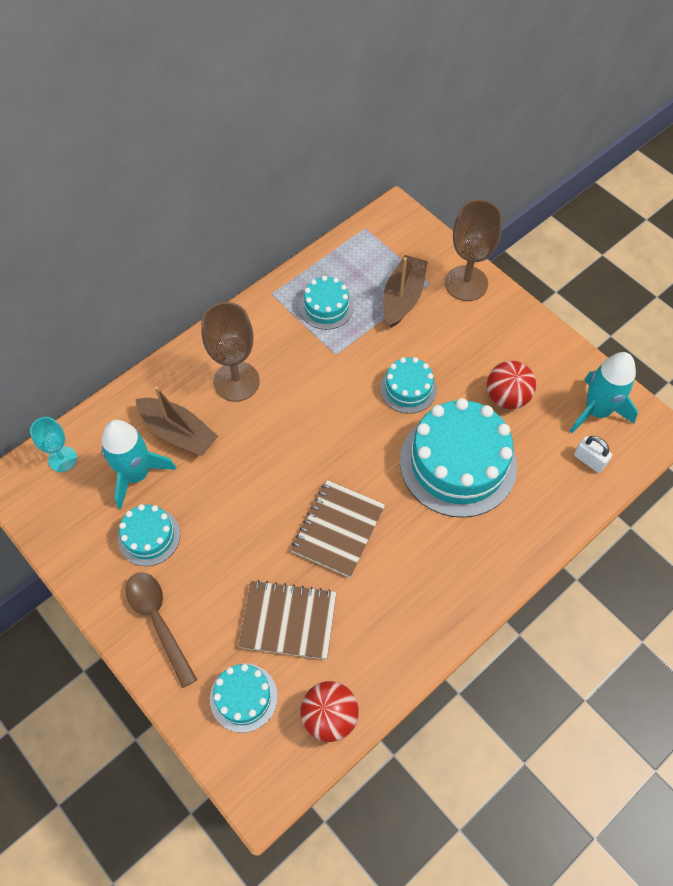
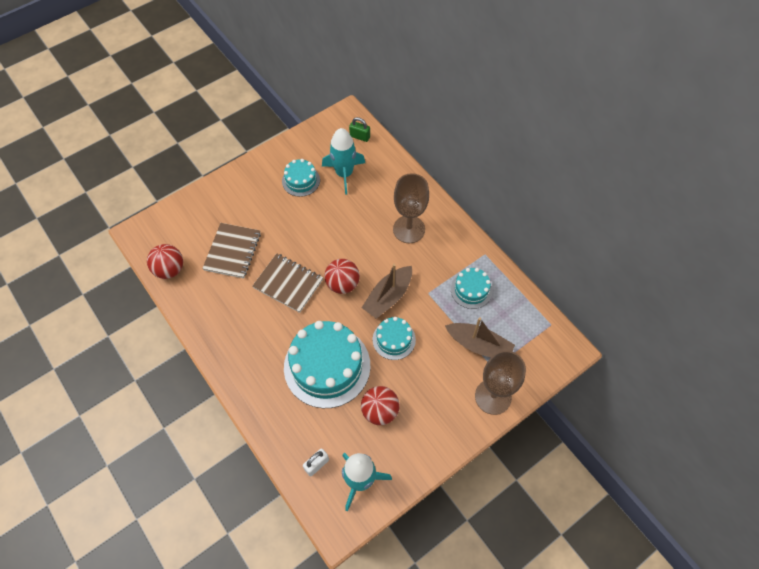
camera: 95 degrees right, 0 degrees up
(62, 459) = (360, 136): turquoise goblet -> green padlock
(158, 621) = (246, 185): brown spoon -> none
(178, 433) = (372, 196): brown boat -> brown boat (388, 297)
(243, 697) = (192, 226): turquoise cake -> none
(332, 457) = (342, 284): none -> red ball

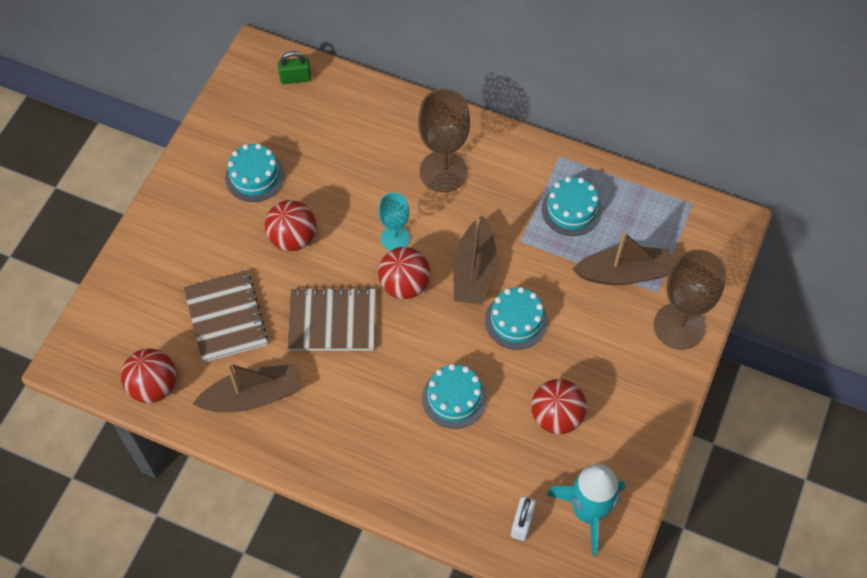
camera: 30 degrees left, 0 degrees up
(216, 303) = (252, 396): none -> brown boat
(298, 225) = (293, 238): none -> red ball
(327, 366) = (454, 398): turquoise cake -> turquoise cake, size x0.51
(344, 174) = (308, 139): turquoise rocket -> none
(355, 254) = (395, 238): none -> turquoise goblet

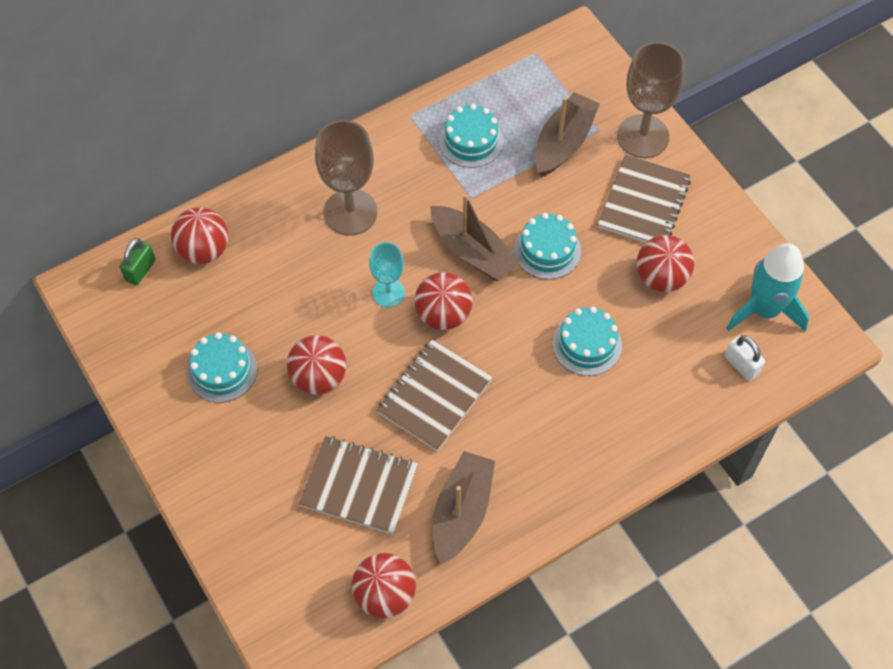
camera: 55 degrees left, 0 degrees up
(340, 104) = (204, 250): none -> red ball
(615, 364) = (644, 203): none -> brown notebook

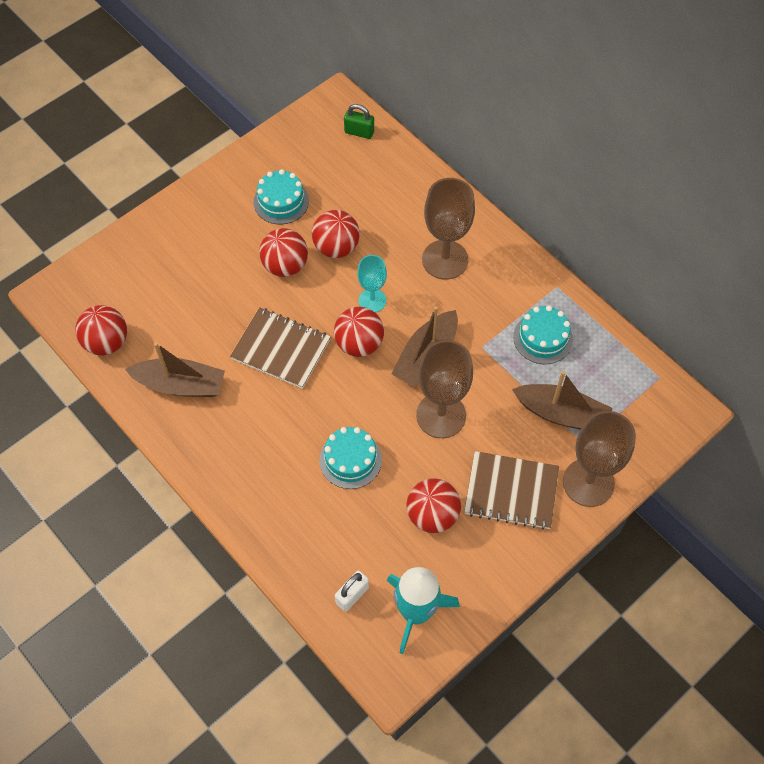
camera: 80 degrees right, 0 degrees up
(204, 250) = (386, 168): red ball -> red ball (336, 247)
(359, 486) = (195, 310): brown notebook -> none
(547, 250) = (441, 415): turquoise cake -> brown goblet

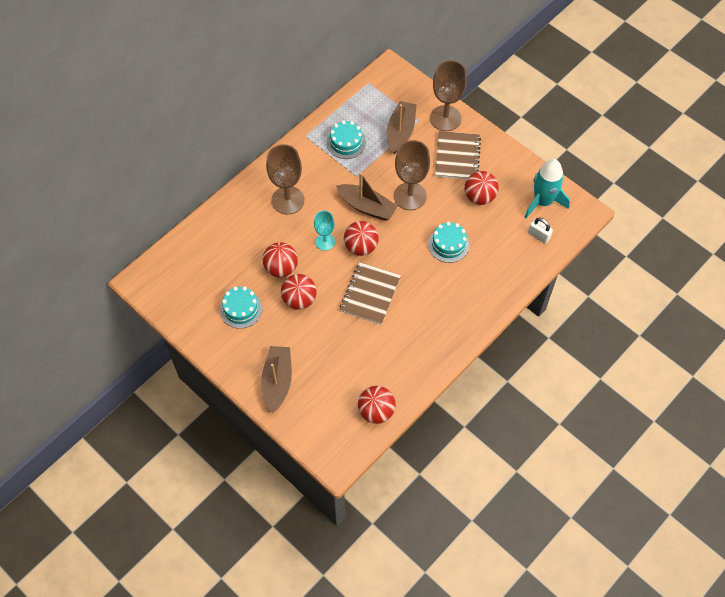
camera: 95 degrees left, 0 degrees up
(180, 385) = (406, 355): brown boat -> brown boat (277, 381)
(359, 132) = (172, 262): green padlock -> none

